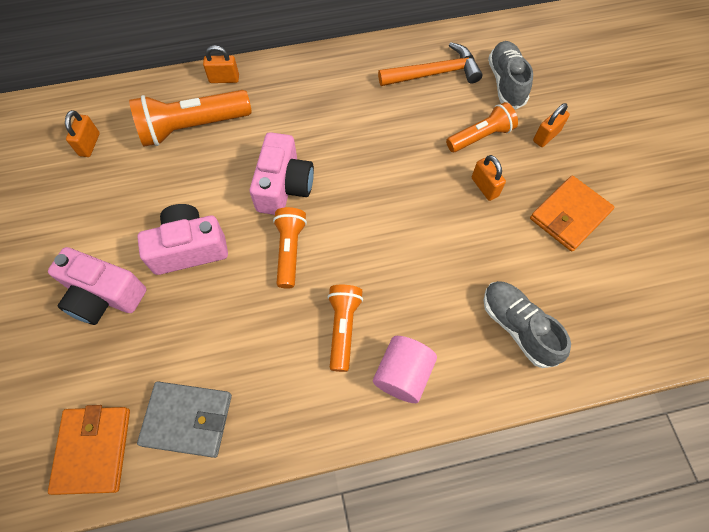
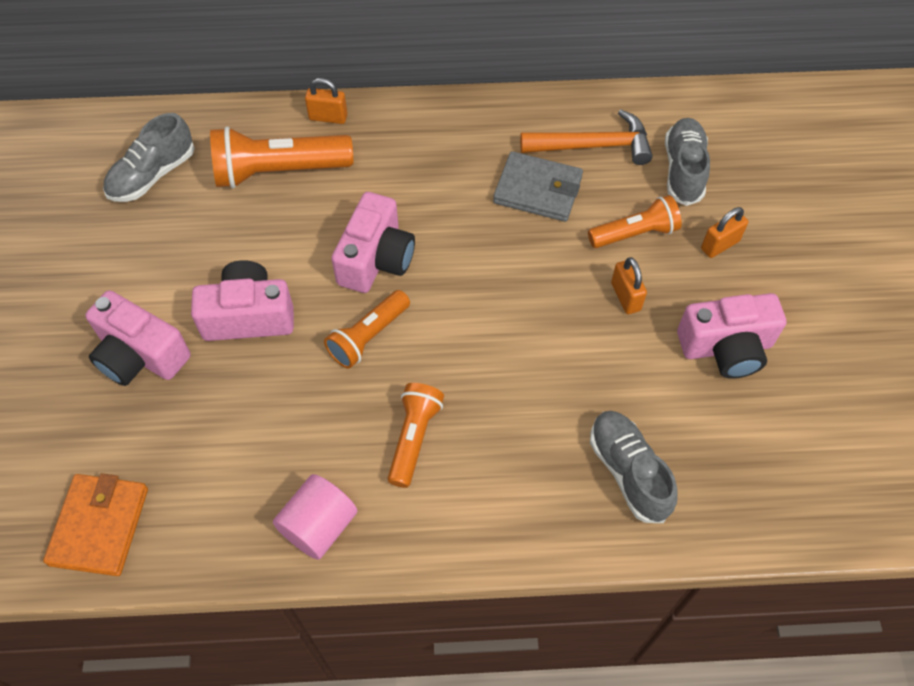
camera: 10 degrees right, 5 degrees down
(89, 144) = (153, 175): orange padlock -> grey shoe
(187, 419) = (211, 511): grey wallet -> grey wallet (537, 190)
(290, 250) = (368, 337): orange flashlight -> orange flashlight turned 150 degrees counterclockwise
(402, 374) = (474, 503): pink cylinder -> pink cylinder (319, 526)
(569, 215) = (726, 347): orange wallet -> pink camera

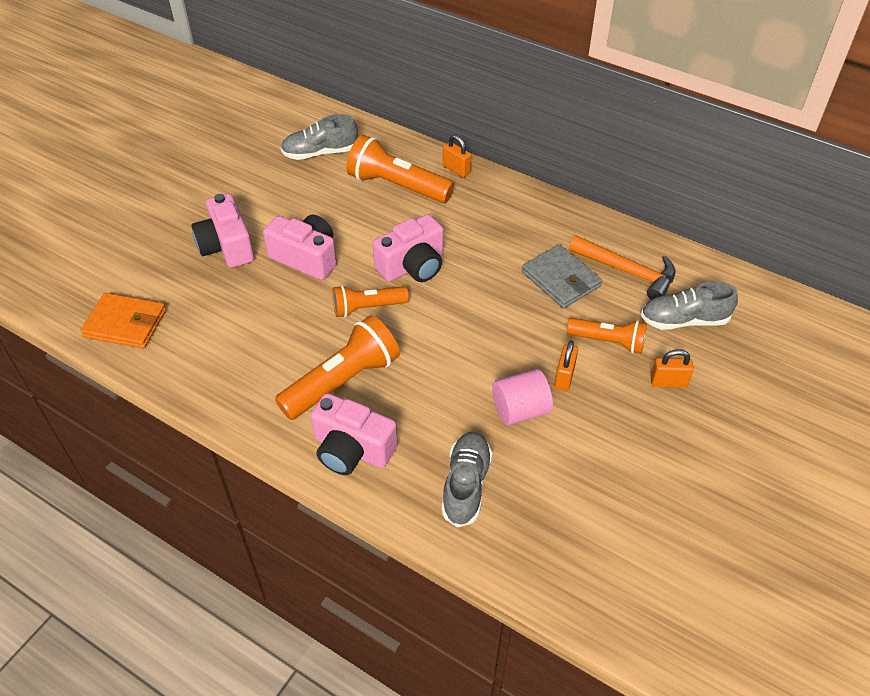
camera: 35 degrees right, 10 degrees down
(99, 526) = (125, 324): orange wallet -> orange wallet turned 60 degrees clockwise
(319, 526) = (241, 396): pink cylinder -> pink cylinder (520, 410)
(414, 438) = (343, 381): orange flashlight -> orange flashlight, size x1.60
(683, 170) = (684, 320): grey shoe -> grey shoe turned 135 degrees counterclockwise
(726, 347) = (611, 450): pink camera -> pink camera (352, 449)

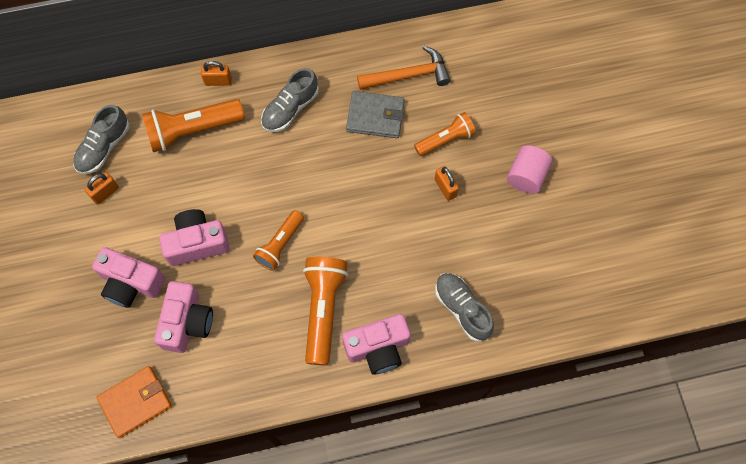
camera: 45 degrees left, 20 degrees up
(412, 266) = (274, 187): pink camera -> pink camera (187, 322)
(520, 410) = (443, 233): pink cylinder -> pink cylinder (526, 176)
(668, 382) = (503, 139): orange padlock -> orange padlock (105, 193)
(684, 320) = (472, 85): grey shoe -> grey shoe (290, 109)

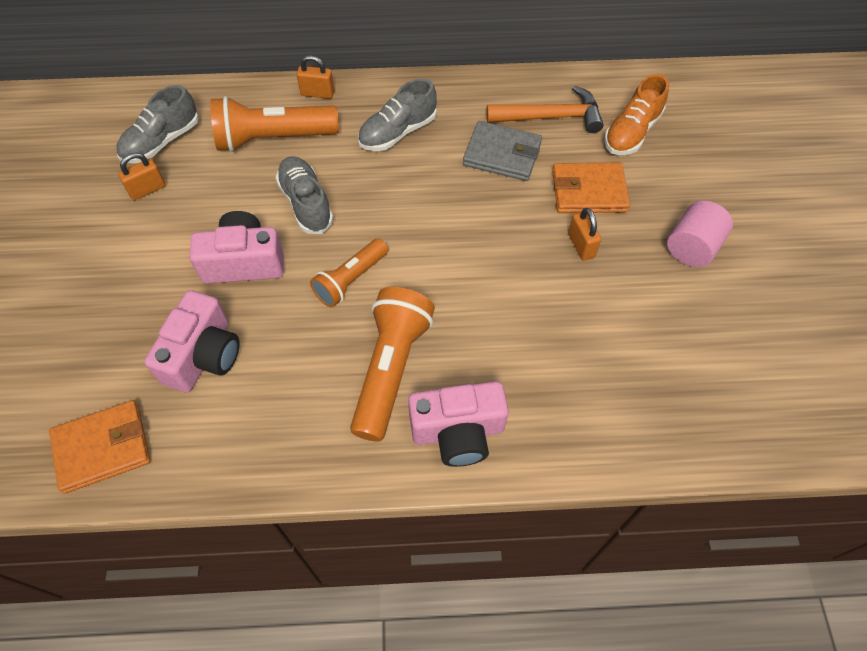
camera: 10 degrees right, 10 degrees down
(131, 283) = (145, 296): pink camera -> none
(446, 139) = (589, 191): orange flashlight -> orange wallet
(462, 309) = (586, 399): grey shoe -> grey shoe (306, 203)
(473, 80) = (631, 132): none -> orange shoe

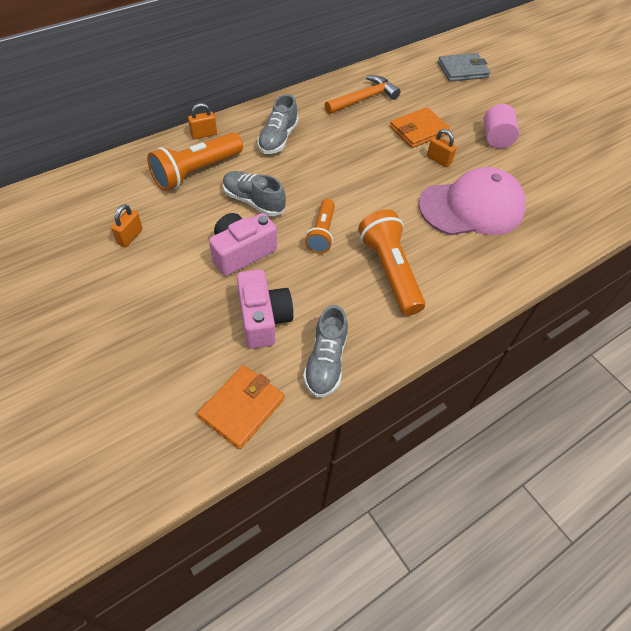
camera: 35 degrees left, 5 degrees down
(162, 142) = (114, 203): grey shoe -> grey shoe (325, 362)
(458, 432) = (457, 286): pink camera -> none
(502, 154) = (353, 128): grey wallet -> grey wallet (462, 70)
(570, 333) = (472, 207): none -> pink cap
(631, 132) = (415, 91): orange shoe -> none

